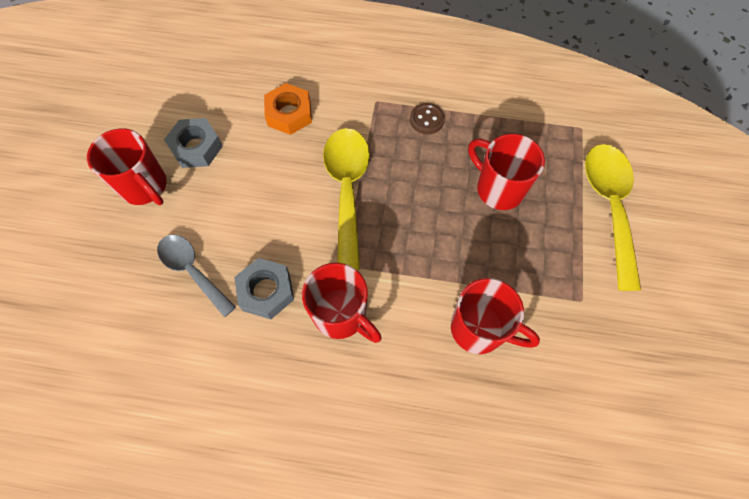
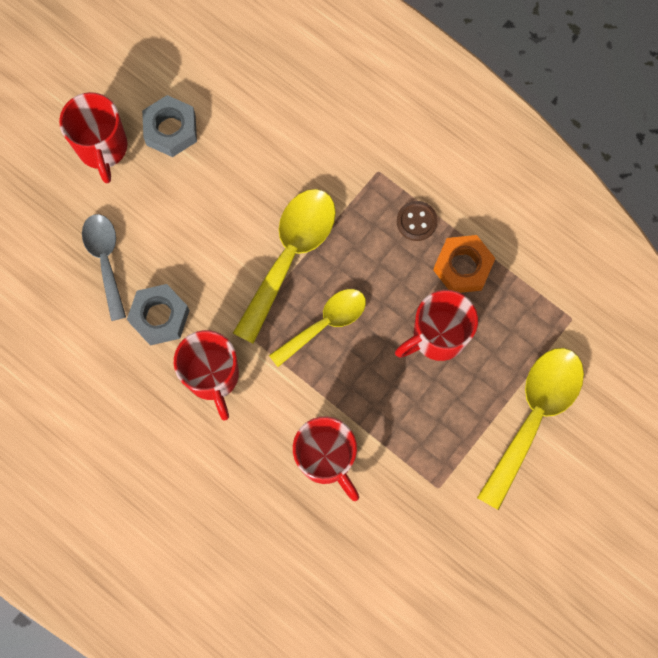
camera: 30 degrees right, 10 degrees up
(289, 114) = (281, 139): orange nut -> orange nut (463, 267)
(407, 225) = (324, 324): none -> yellow spoon
(498, 189) = (437, 336): red mug -> red mug turned 105 degrees counterclockwise

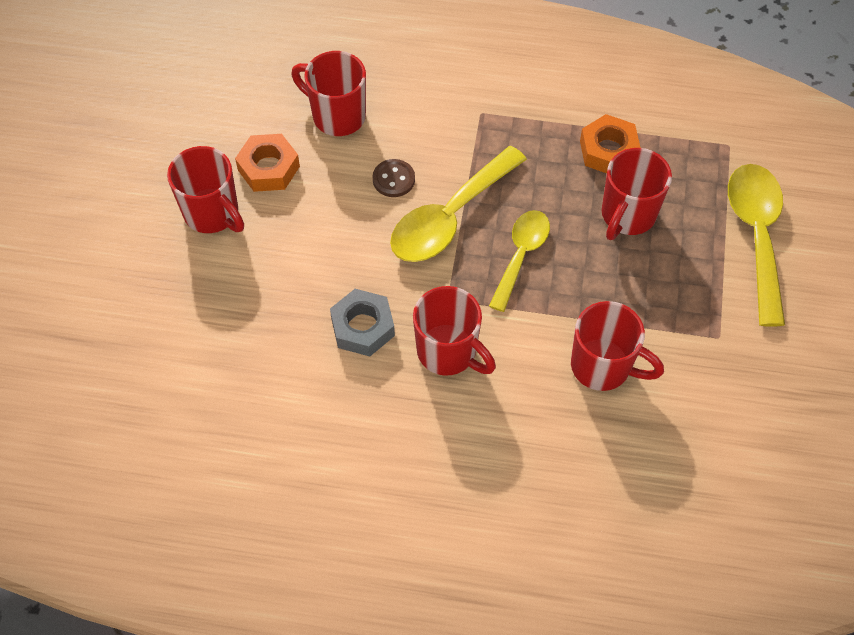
camera: 30 degrees left, 15 degrees down
(105, 260) = (277, 306): grey spoon -> none
(171, 130) = (268, 168): grey nut -> orange nut
(256, 109) = (337, 115): none -> red mug
(290, 256) = (450, 217): yellow spoon -> yellow spoon turned 135 degrees counterclockwise
(416, 221) = (543, 135): brown button -> brown button (393, 179)

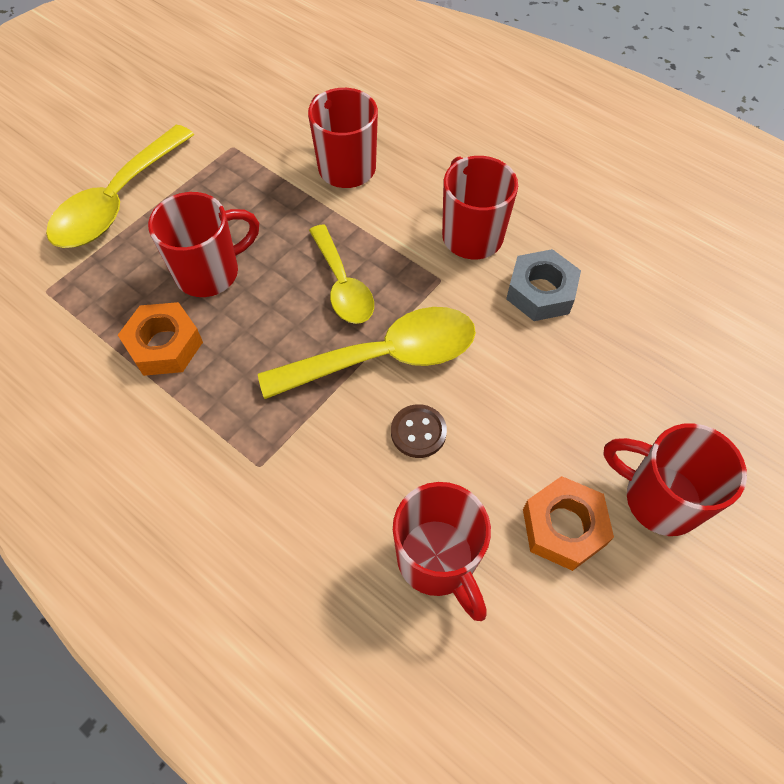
camera: 150 degrees left, 0 degrees up
(212, 213) = (659, 499): red mug -> red mug turned 45 degrees counterclockwise
(521, 256) = (342, 285): yellow spoon -> yellow spoon turned 75 degrees counterclockwise

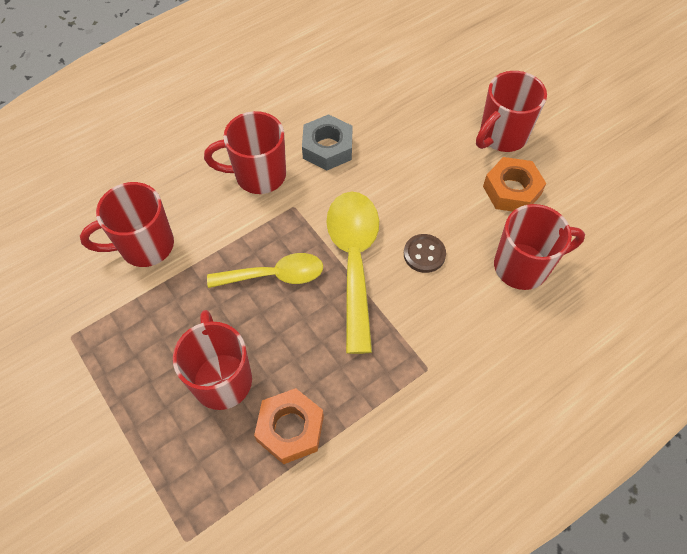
camera: 75 degrees left, 0 degrees up
(118, 201) = (94, 456): yellow spoon -> none

